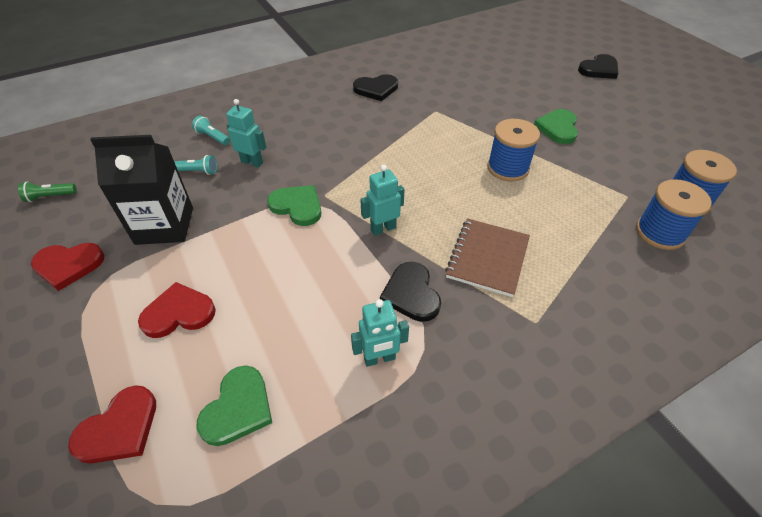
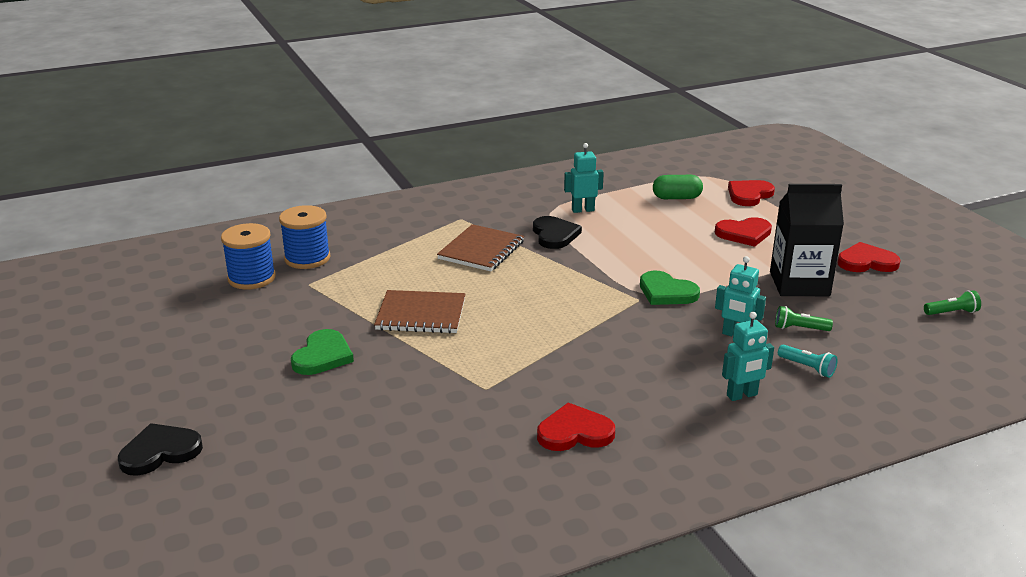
camera: 175 degrees left, 20 degrees down
(197, 171) = (799, 328): turquoise flashlight -> green flashlight
(238, 408) = (676, 198): green heart -> green capsule
(376, 89) = (574, 432): black heart -> red heart
(383, 228) = (575, 272): turquoise robot -> turquoise robot (742, 395)
(508, 168) = (421, 314): blue spool -> brown notebook

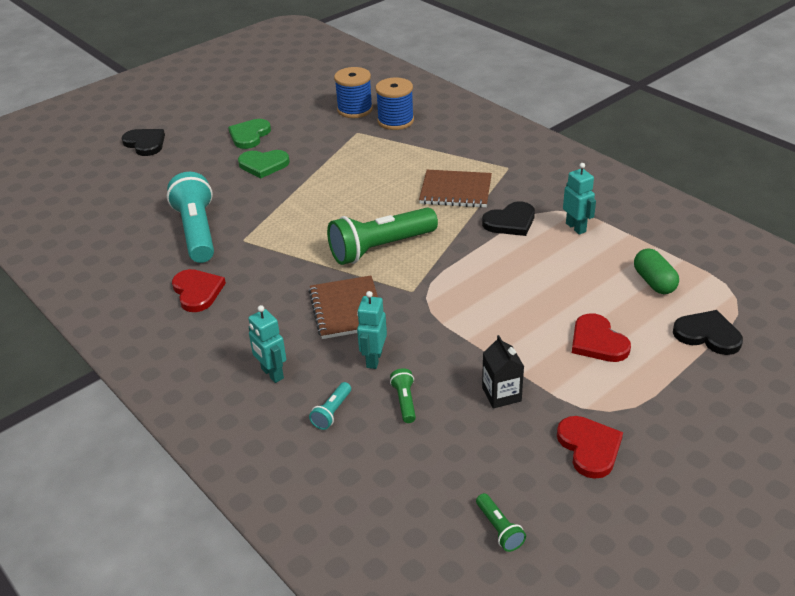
camera: 75 degrees right, 10 degrees up
(421, 314) = (335, 188): brown notebook -> brown notebook (347, 309)
(442, 422) = (197, 231): none -> turquoise flashlight
(557, 305) = (380, 248): none -> green flashlight
(666, 292) = (435, 305): green heart -> green heart (249, 135)
(749, 195) = (707, 335): red heart -> black heart
(799, 284) = (501, 394): black carton -> black carton, size x0.55

